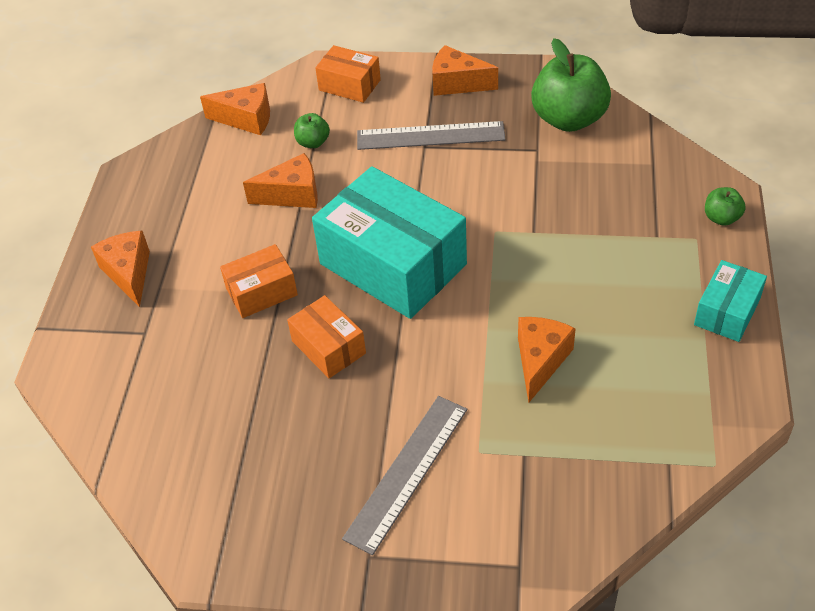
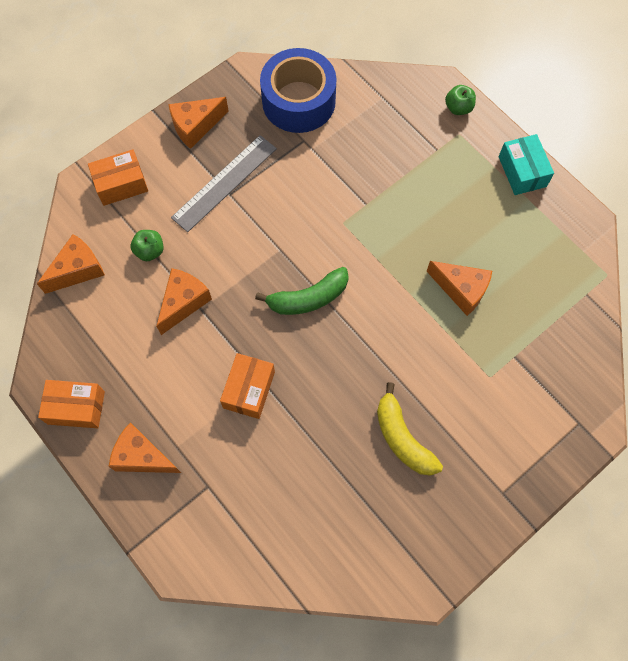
camera: 50 degrees left, 20 degrees up
(328, 347) = (335, 389): orange box -> orange box (76, 407)
(337, 431) = (402, 438): none -> yellow banana
(393, 264) = (308, 298): turquoise box -> green banana
(407, 472) = (467, 425): grey ruler -> none
(540, 361) = (461, 290): orange cheese -> orange cheese turned 150 degrees clockwise
(569, 119) = (298, 101): green apple -> blue tape

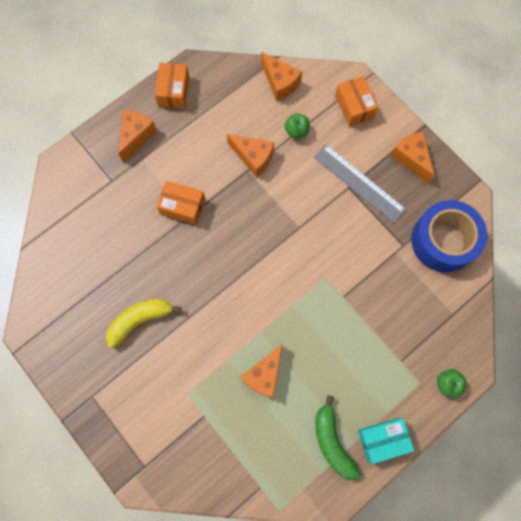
camera: 90 degrees right, 5 degrees up
(308, 298) = (257, 249): green banana -> green banana (332, 441)

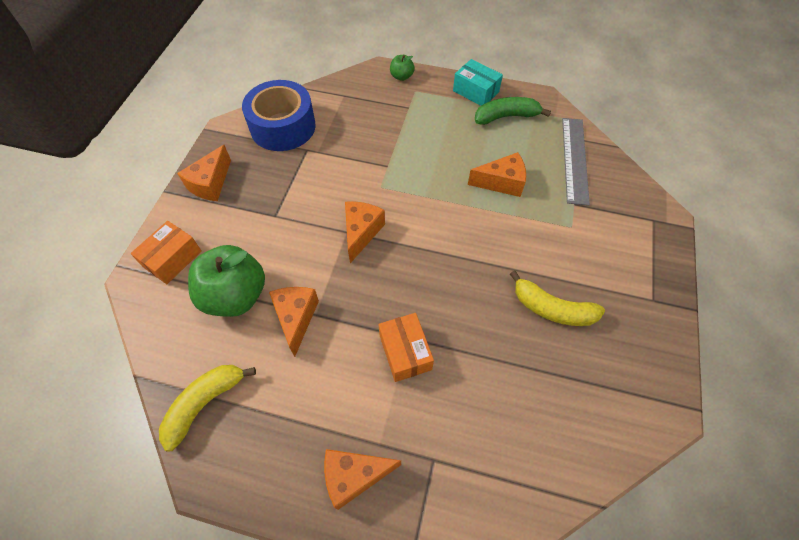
camera: 125 degrees left, 15 degrees down
(173, 91) = (257, 476): orange box -> none
(234, 84) = (205, 403): none -> yellow banana
(280, 82) = (176, 351): orange cheese -> orange cheese (361, 232)
(296, 131) = (235, 295): green apple -> green apple, size x2.15
(332, 441) = (506, 116): green banana -> green banana turned 135 degrees counterclockwise
(359, 183) = (264, 210): grey ruler -> grey ruler (574, 159)

